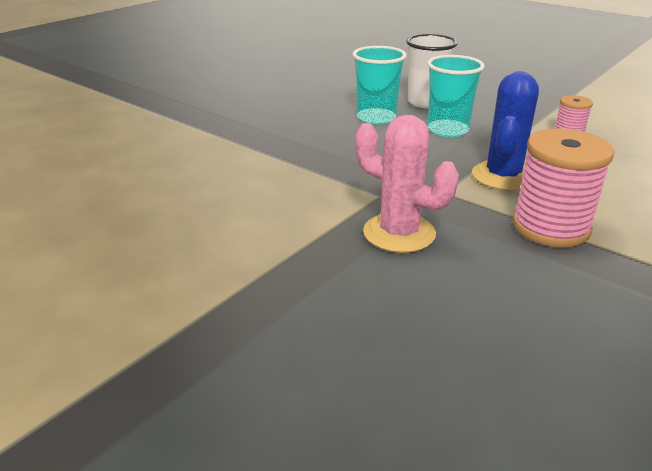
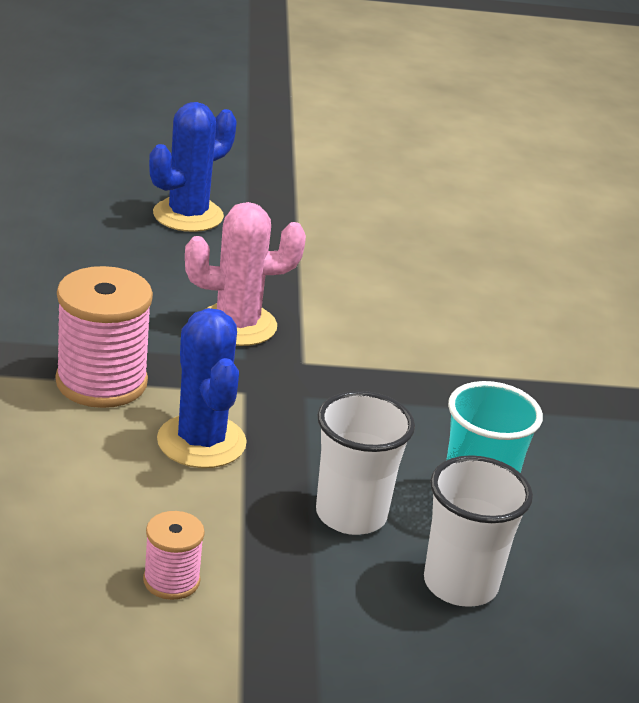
camera: 135 degrees right, 0 degrees up
(309, 373) = (188, 215): none -> blue cactus
(447, 130) = (351, 515): turquoise cup -> white cup

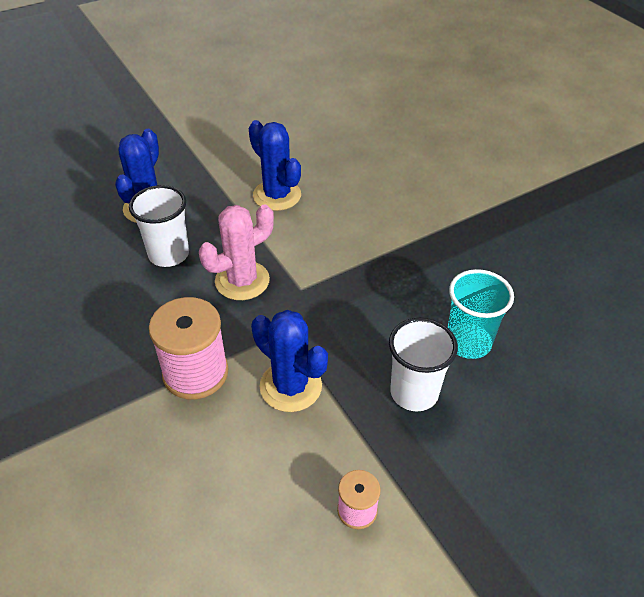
camera: 25 degrees left, 15 degrees up
(362, 263) = (277, 195): none -> blue cactus
(460, 584) = (507, 409): white cup -> white cup (169, 254)

